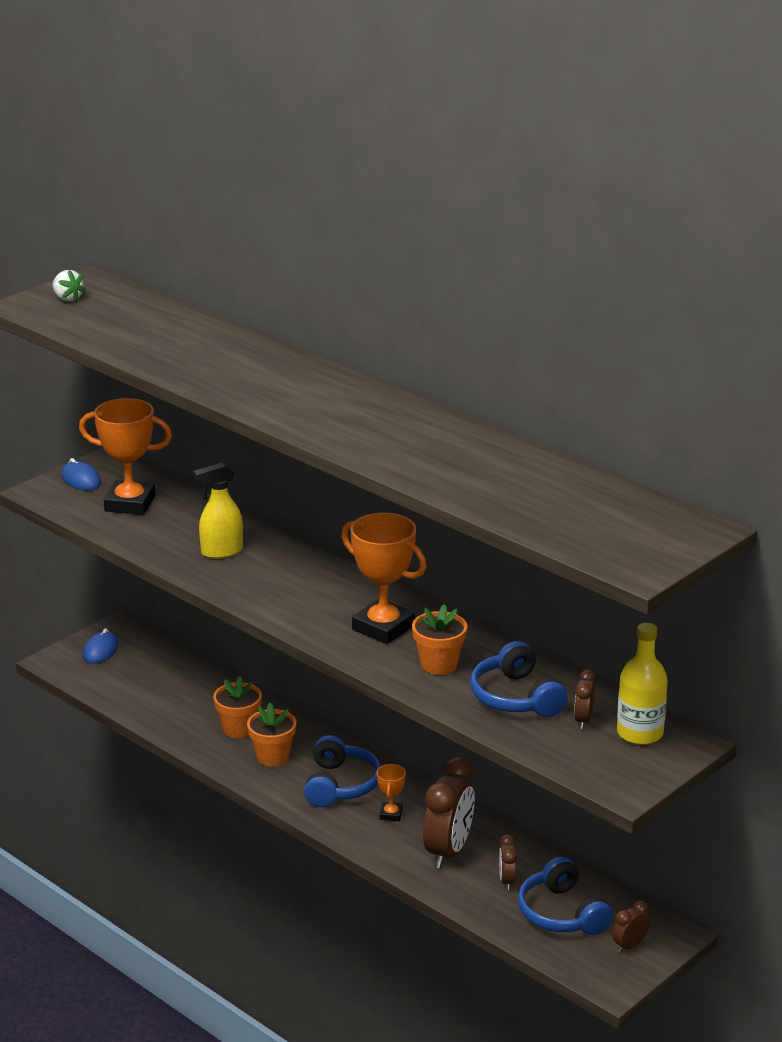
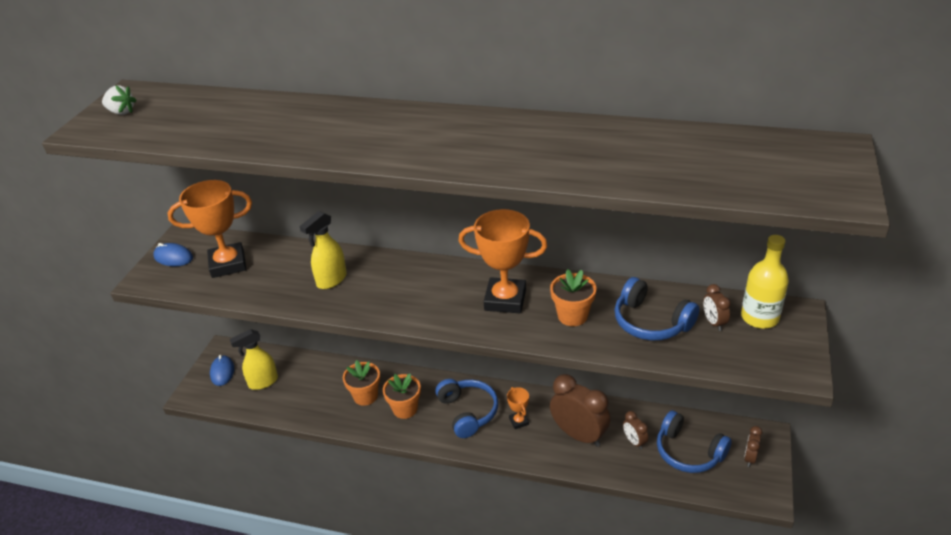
camera: 25 degrees left, 10 degrees up
(137, 676) = (263, 382): none -> yellow spray bottle
(448, 851) = (579, 435): brown clock -> brown clock turned 45 degrees counterclockwise

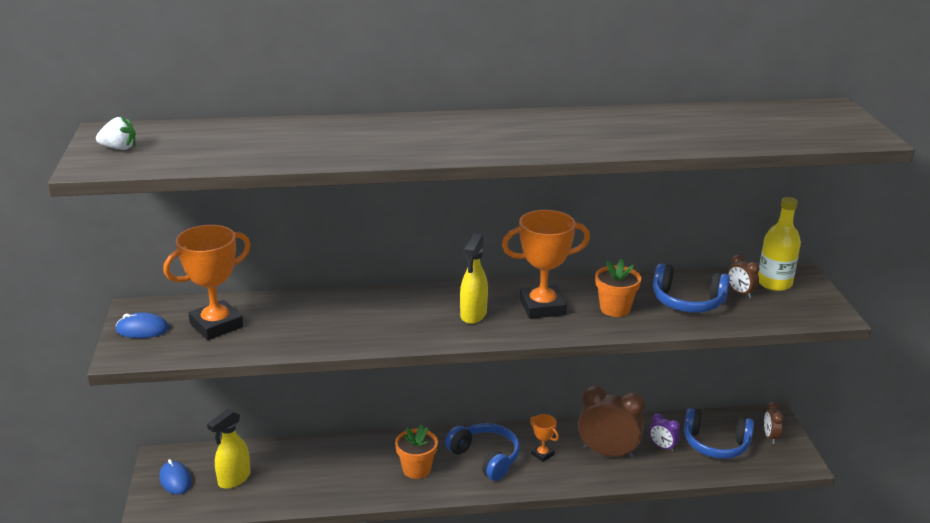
camera: 25 degrees left, 10 degrees down
(331, 280) = (349, 320): yellow spray bottle -> yellow spray bottle (473, 315)
(365, 396) = (365, 467): orange flower pot -> none
(634, 441) = (662, 447): brown clock -> purple clock

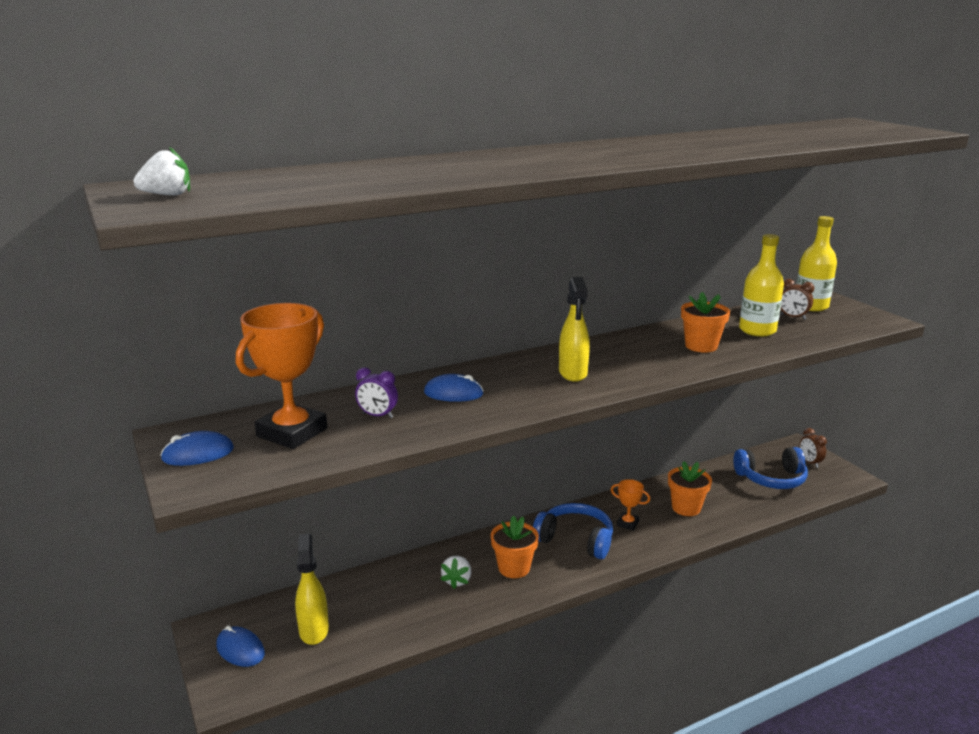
camera: 20 degrees left, 5 degrees down
(234, 479) = (314, 630): yellow spray bottle -> yellow spray bottle turned 150 degrees clockwise
(360, 314) = (453, 393): none -> blue mouse
(364, 468) = (457, 580): none -> white strawberry
(542, 307) = (633, 356): orange trophy -> none
(608, 453) = (686, 508): brown clock -> orange flower pot
(662, 447) = (729, 491): purple clock -> purple clock (377, 416)
(687, 301) = (757, 330): blue headphones -> yellow bottle

